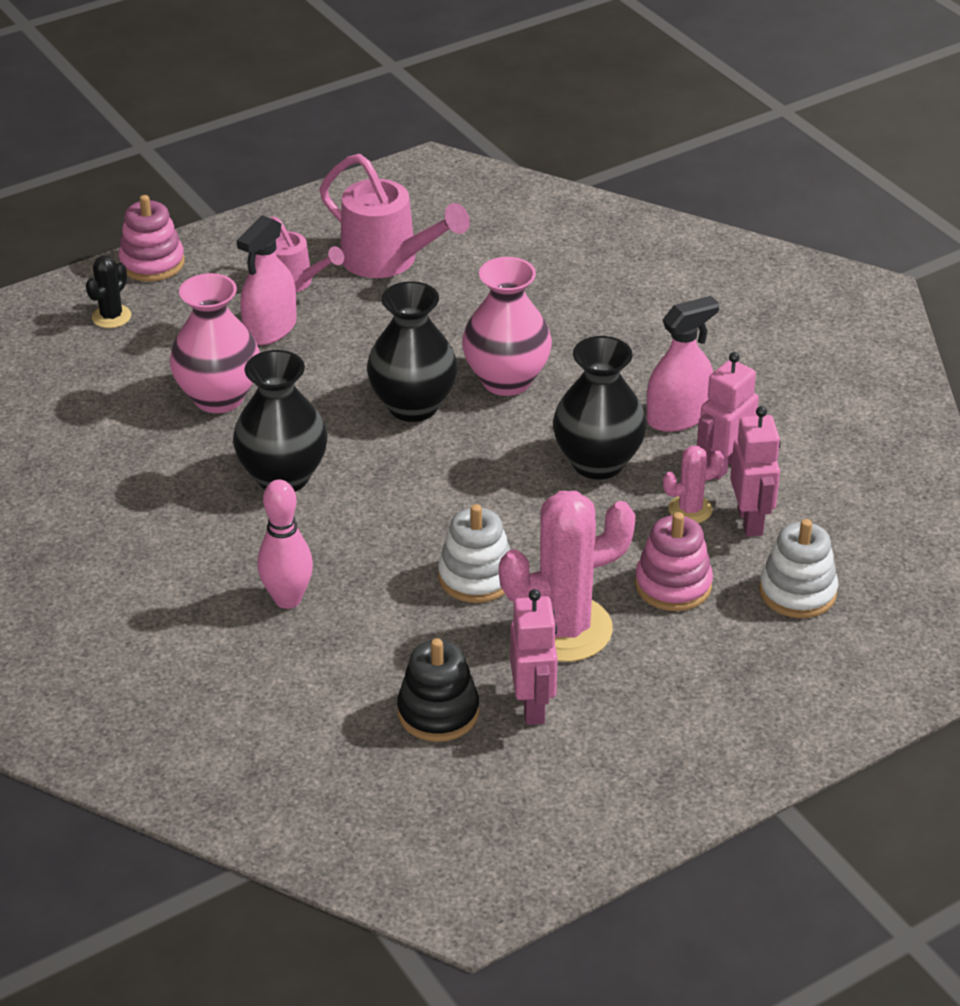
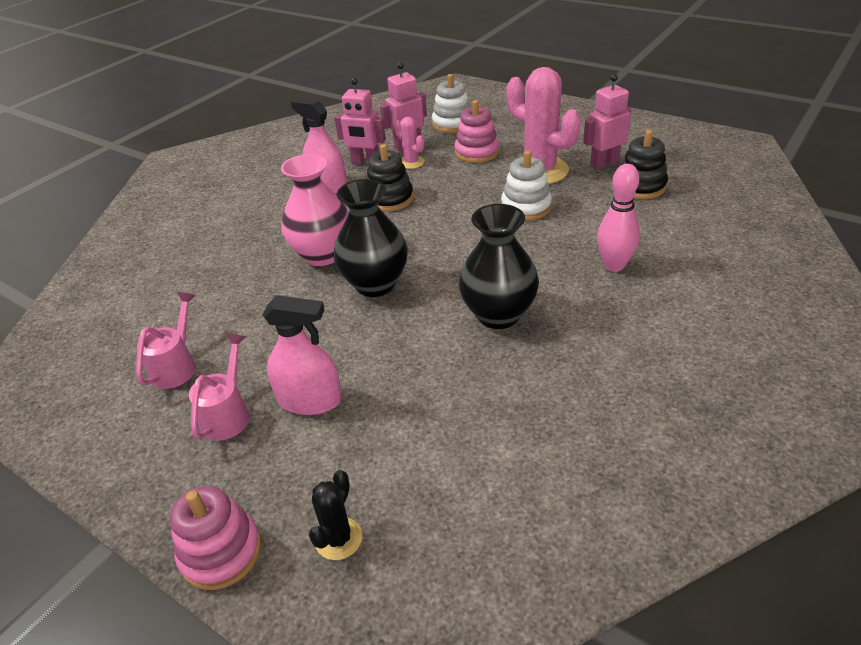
camera: 110 degrees left, 0 degrees up
(111, 317) = (338, 538): black cactus -> black cactus turned 75 degrees counterclockwise
(219, 397) = (426, 391): pink vase -> none
(388, 261) = (176, 366): pink watering can -> pink watering can, size x0.62
(597, 462) = (389, 199): black vase -> black stacking toy

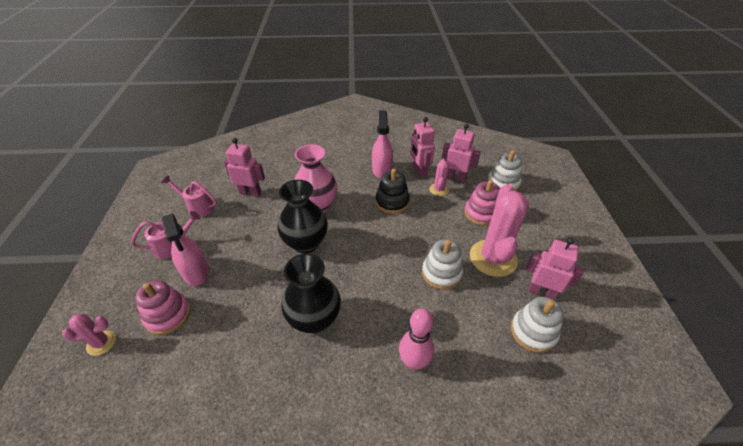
camera: 50 degrees right, 5 degrees up
(176, 366) = (198, 207): pink watering can -> pink watering can turned 135 degrees counterclockwise
(218, 304) = (250, 192): none -> pink robot
(221, 552) = (82, 300): pink stacking toy -> pink stacking toy (168, 315)
(338, 538) = (101, 343): black cactus -> pink cactus
(640, 186) = (533, 332): black stacking toy -> white stacking toy

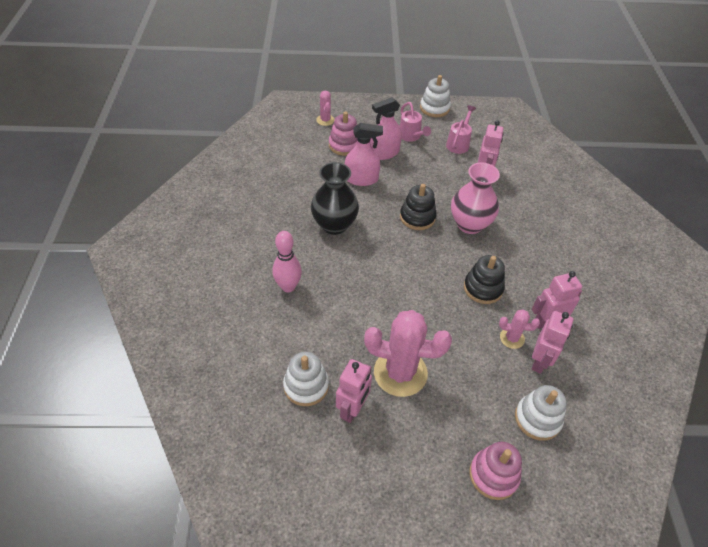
camera: 90 degrees right, 5 degrees up
(306, 243) = (417, 217): black vase -> black stacking toy
(382, 170) = (541, 283): pink spray bottle -> pink spray bottle (361, 179)
(441, 273) = (380, 320): white stacking toy -> white stacking toy (434, 108)
(481, 213) = (473, 377): pink stacking toy -> pink stacking toy (493, 475)

